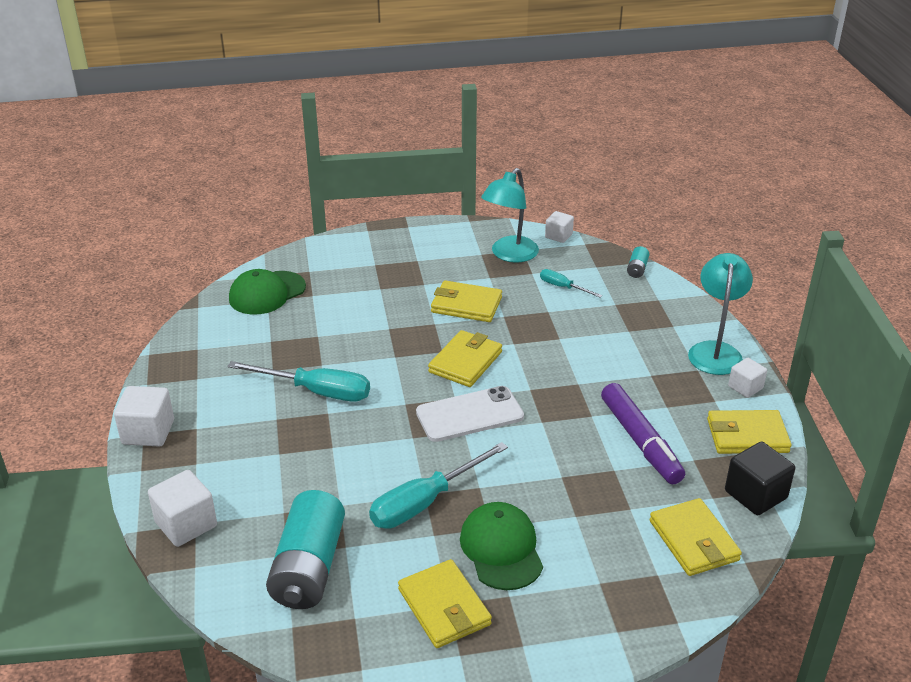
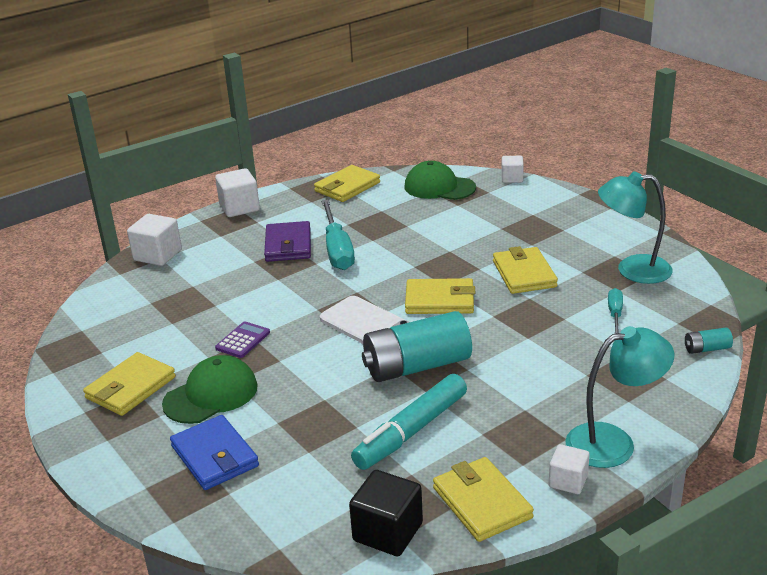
camera: 65 degrees right, 5 degrees down
(272, 421) = (288, 245): none -> purple wallet
(309, 567) = (142, 316): turquoise battery -> turquoise battery (417, 366)
(425, 502) = (243, 340): turquoise screwdriver -> purple calculator
(558, 236) = (703, 285): white cube -> white cube (512, 178)
(600, 571) = (214, 456): none -> blue wallet
(640, 441) = (411, 431): purple marker -> turquoise marker
(693, 540) = (289, 504): yellow wallet -> yellow wallet (347, 187)

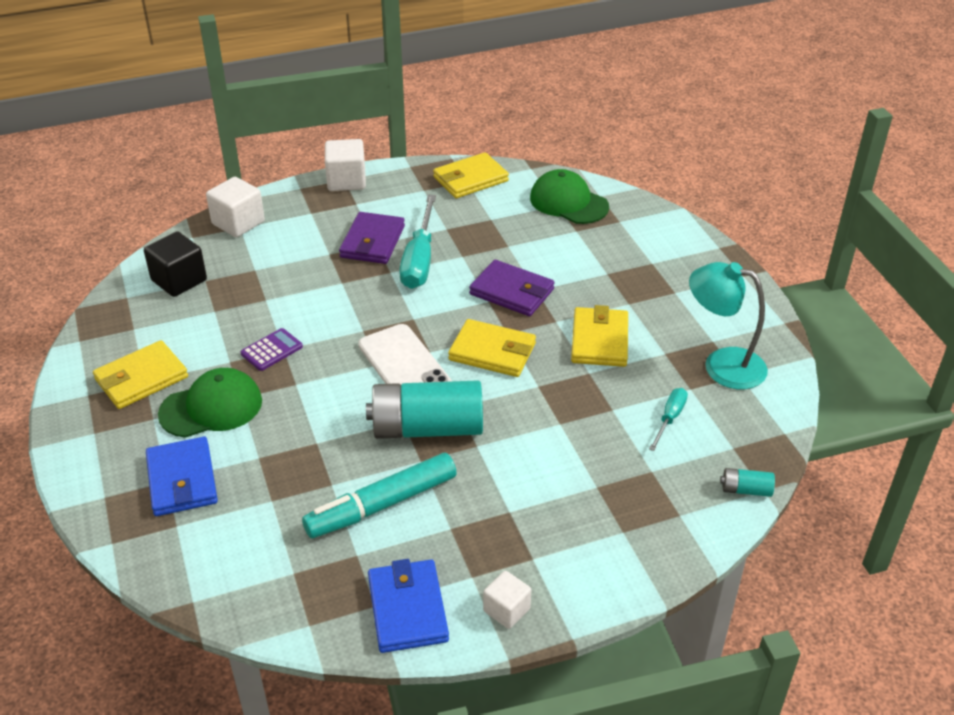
camera: 15 degrees right, 10 degrees up
(388, 532) = (301, 614): black cube -> black cube (179, 280)
(430, 256) = (511, 292): none -> purple wallet
(482, 503) = (408, 609): yellow wallet -> blue wallet
(512, 178) = (655, 208): white cube -> none
(613, 442) = (579, 577): turquoise lamp -> none

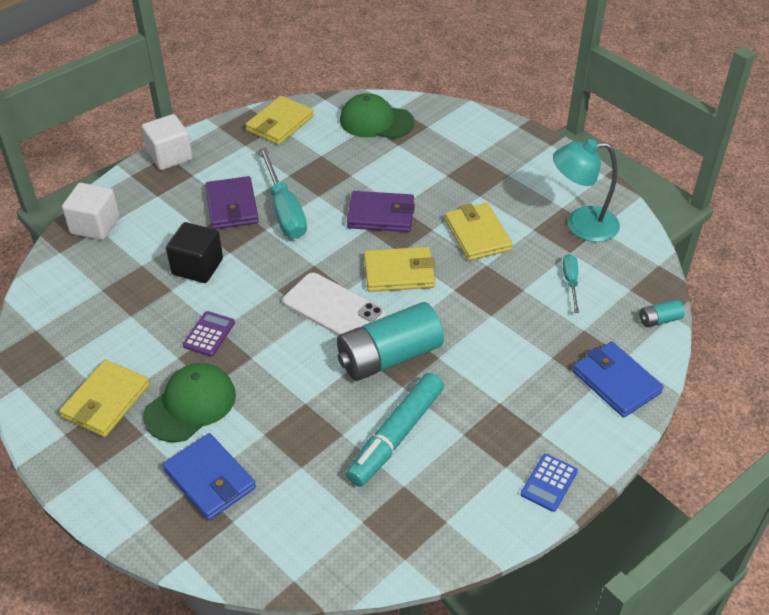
camera: 25 degrees left, 5 degrees up
(179, 280) = (76, 297): black cube -> black cube (197, 267)
(408, 609) = (474, 513): blue wallet -> blue wallet (616, 382)
(506, 610) = (549, 483): white cube -> blue calculator

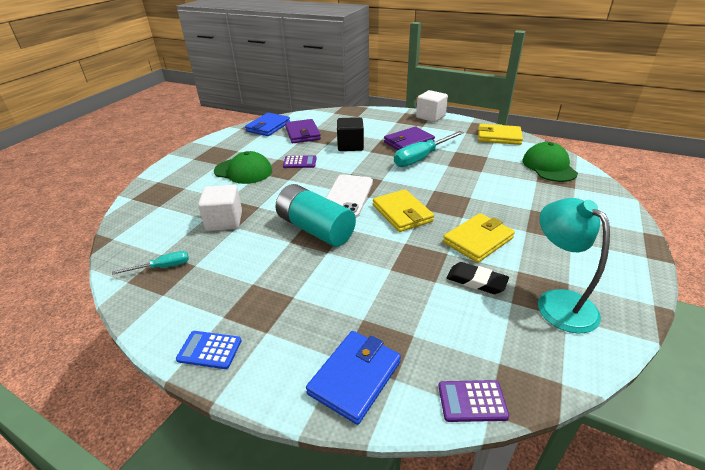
camera: 70 degrees right, 10 degrees down
(95, 225) = (359, 114): white cube -> white cube (224, 221)
(106, 401) = (238, 149): yellow wallet -> none
(210, 479) = (189, 191): blue wallet -> blue wallet (268, 127)
(380, 215) = (454, 192): purple wallet -> purple wallet (302, 133)
(395, 436) = (241, 250): turquoise marker -> none
(535, 262) = (476, 281): none -> black eraser
(570, 282) = (470, 311): turquoise screwdriver -> turquoise screwdriver (162, 267)
(659, 320) = (472, 401): turquoise battery -> purple calculator

